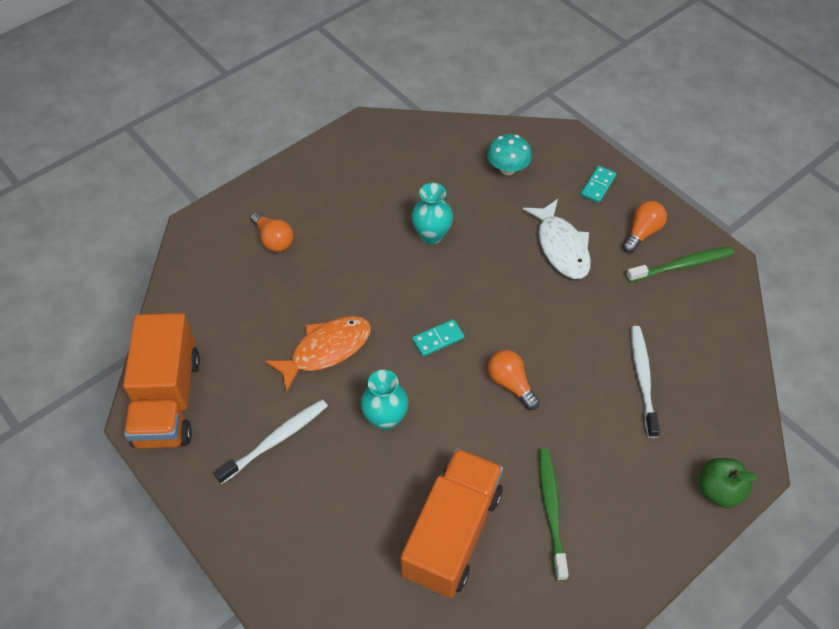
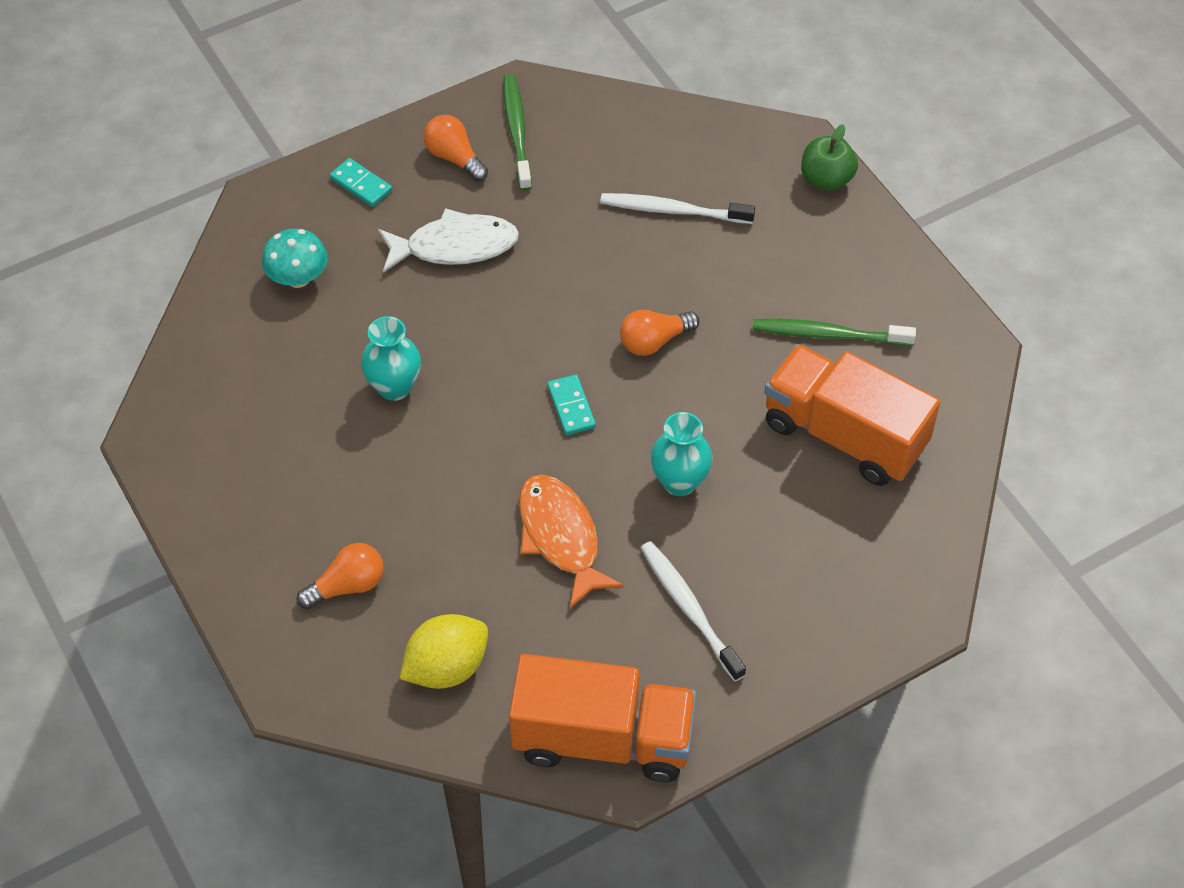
camera: 80 degrees left, 0 degrees up
(218, 302) = (446, 667): none -> yellow lemon

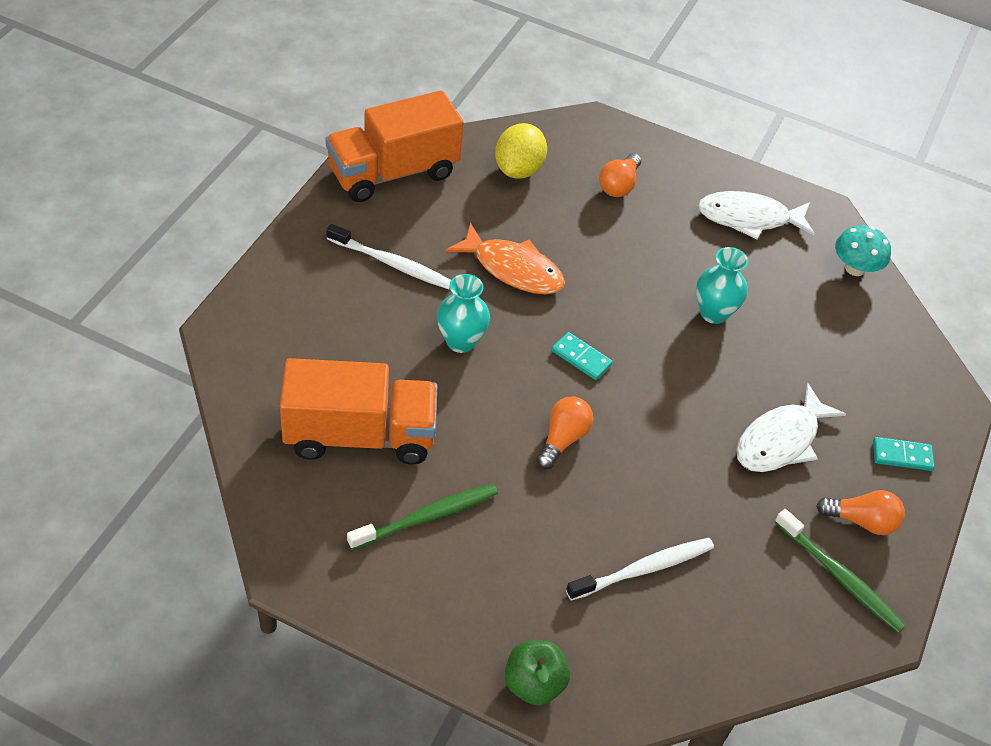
camera: 140 degrees right, 5 degrees down
(243, 471) = (749, 218): none -> white fish
(298, 278) = (859, 357): turquoise mushroom -> turquoise mushroom (855, 268)

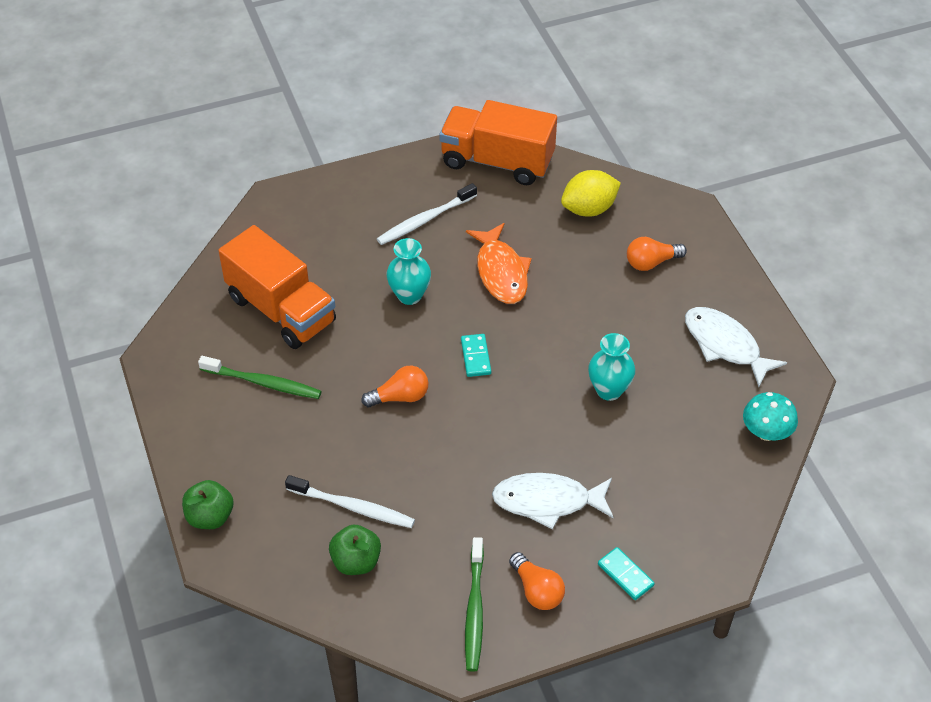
camera: 50 degrees right, 0 degrees up
(392, 264) = (425, 220): white toothbrush -> white toothbrush turned 75 degrees clockwise
(705, 616) = (356, 561): none -> green apple

